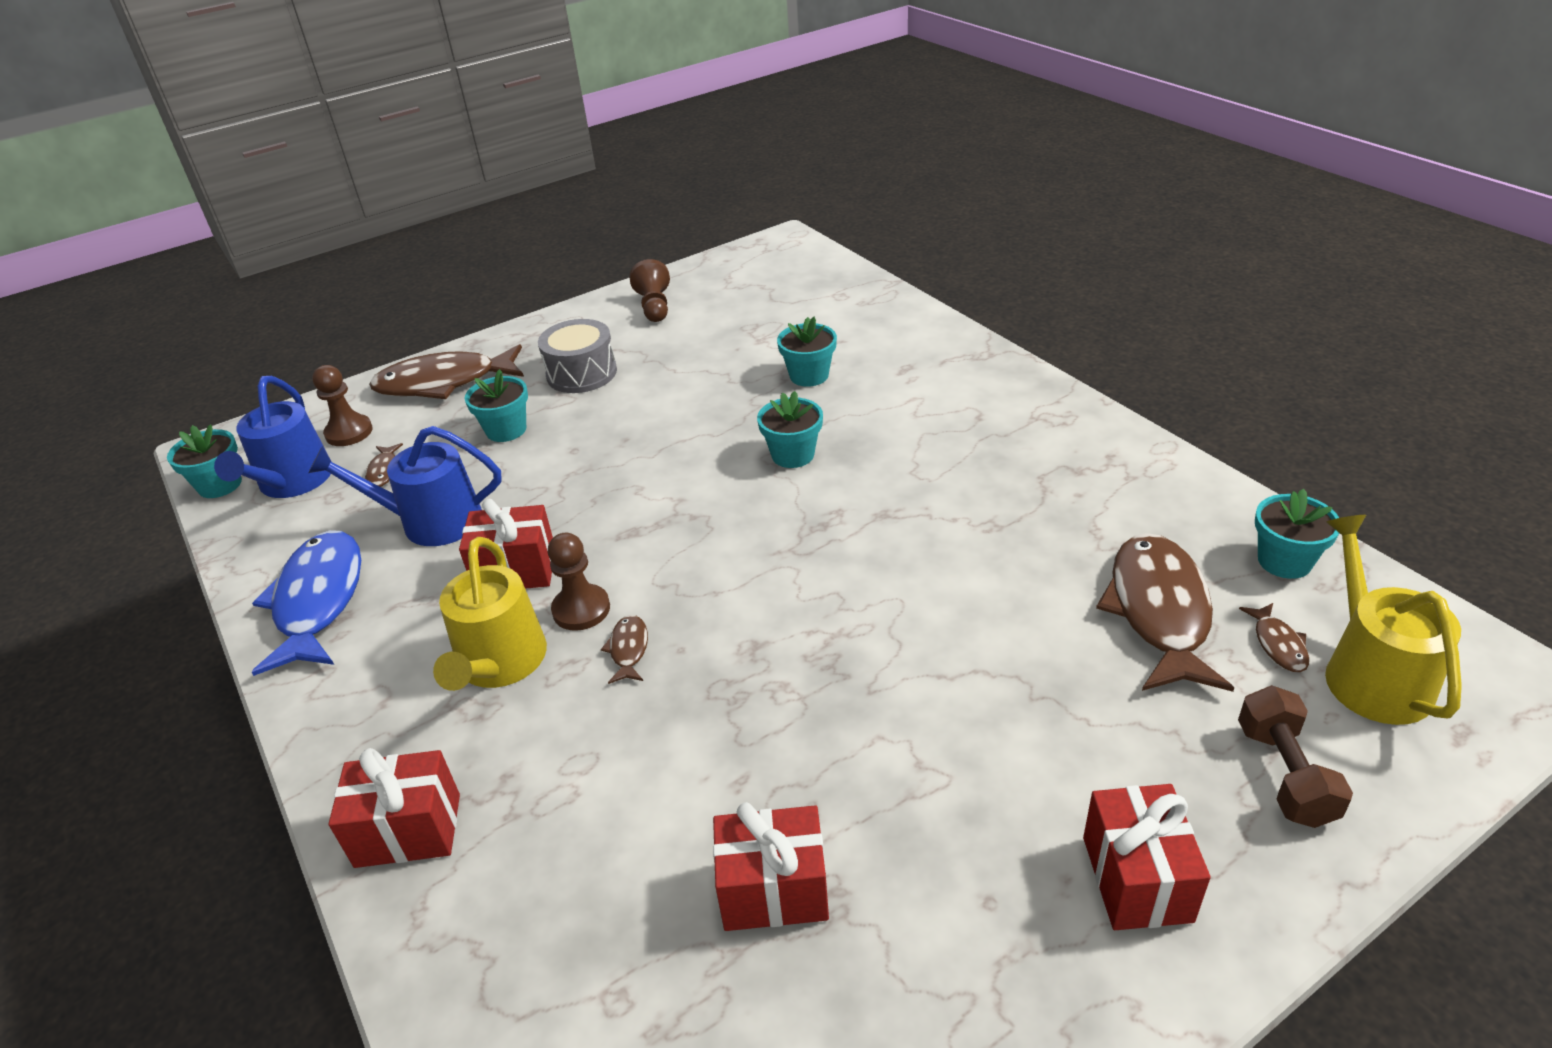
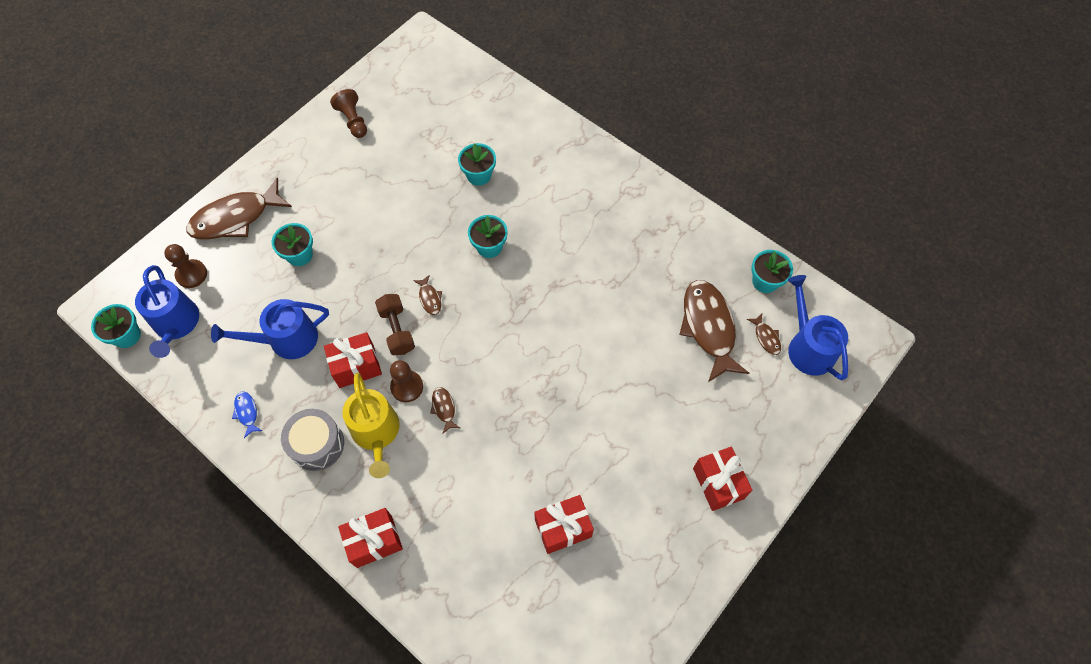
camera: 20 degrees left, 25 degrees up
(318, 601) = (247, 412): blue fish -> blue fish, size x0.43
(384, 471) = (234, 304): brown fish -> brown fish (430, 298)
(581, 373) = (328, 194): grey drum -> grey drum (317, 444)
(1284, 774) = (774, 413): brown dumbbell -> brown dumbbell (397, 330)
(1371, 673) = (808, 347): yellow watering can -> blue watering can

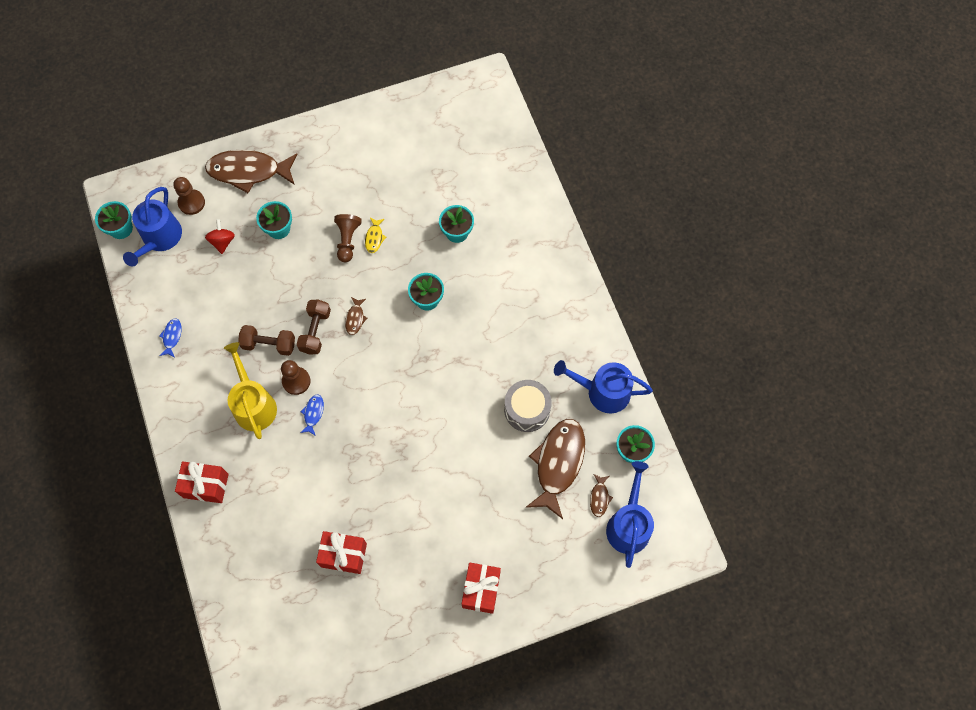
camera: 30 degrees right, 5 degrees up
(247, 295) = (222, 241): none -> red spinning top
(287, 339) = (231, 294): blue watering can -> blue watering can (603, 392)
(317, 444) = (207, 389): grey drum -> grey drum (527, 410)
(353, 121) = (385, 131): brown pawn -> brown pawn (347, 240)
(356, 367) = (269, 344): red gift -> brown dumbbell
(376, 432) = (254, 404): yellow watering can -> yellow watering can turned 150 degrees clockwise
(402, 217) = (374, 238): none -> yellow fish
(444, 408) = (313, 413): brown fish -> blue fish

